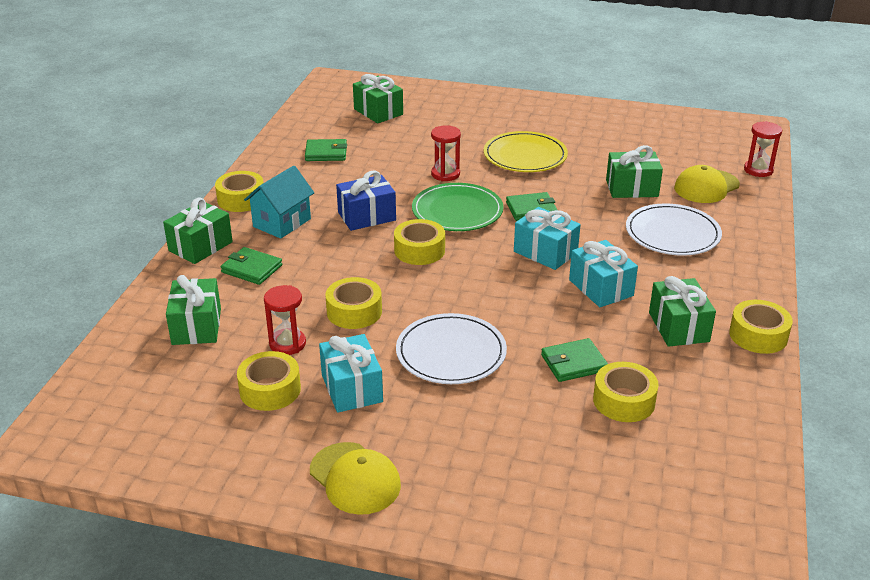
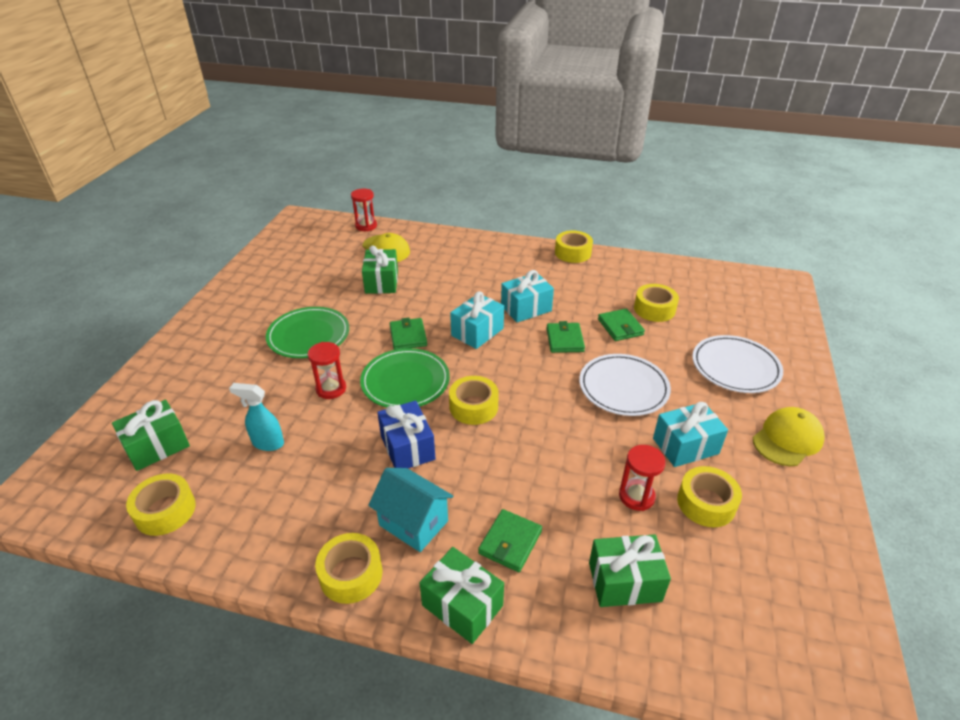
camera: 90 degrees left, 5 degrees up
(326, 153) = (250, 492): green wallet -> green wallet (564, 340)
(354, 312) = (577, 449): yellow tape -> yellow tape (165, 511)
(378, 153) = (267, 443): none -> turquoise spray bottle
(525, 156) = (308, 335): yellow plate -> green plate
(672, 234) = (452, 271): white plate -> white plate (735, 367)
(678, 327) = (569, 280): green gift -> none

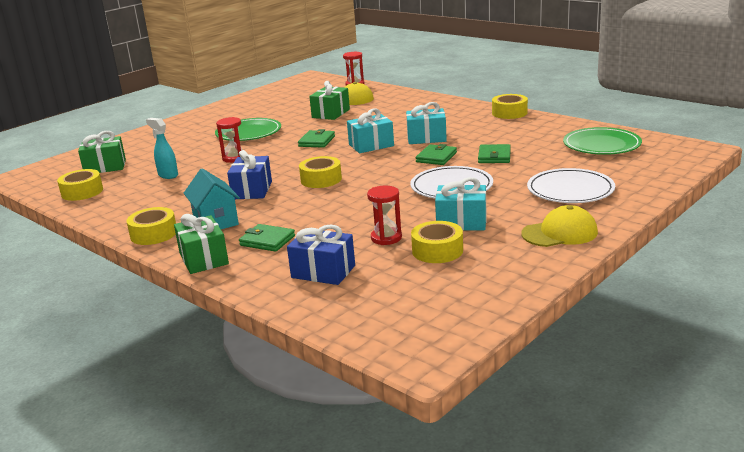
camera: 30 degrees right, 15 degrees down
(405, 381) = (288, 161): green plate -> green plate (601, 145)
(510, 542) = (267, 240): green wallet -> green wallet turned 60 degrees clockwise
(624, 582) = (323, 272): green gift -> blue gift
(654, 309) = (540, 150): yellow tape -> none

